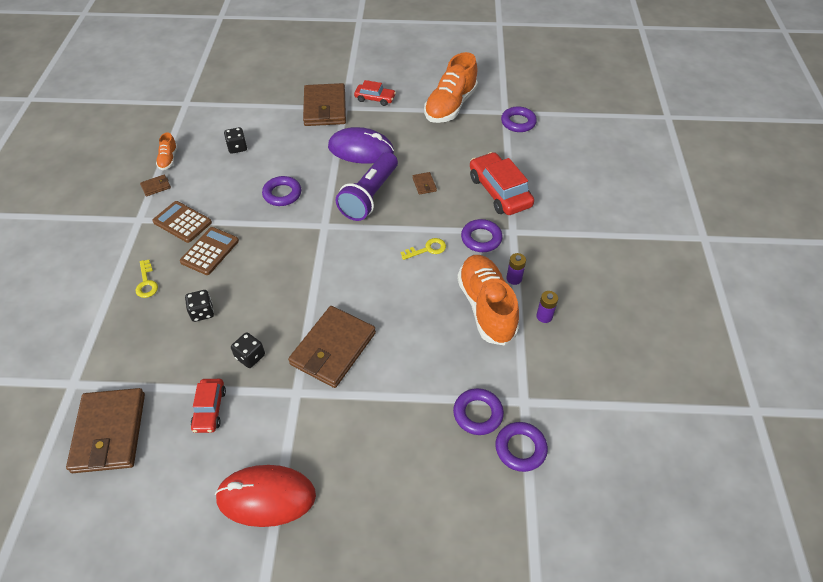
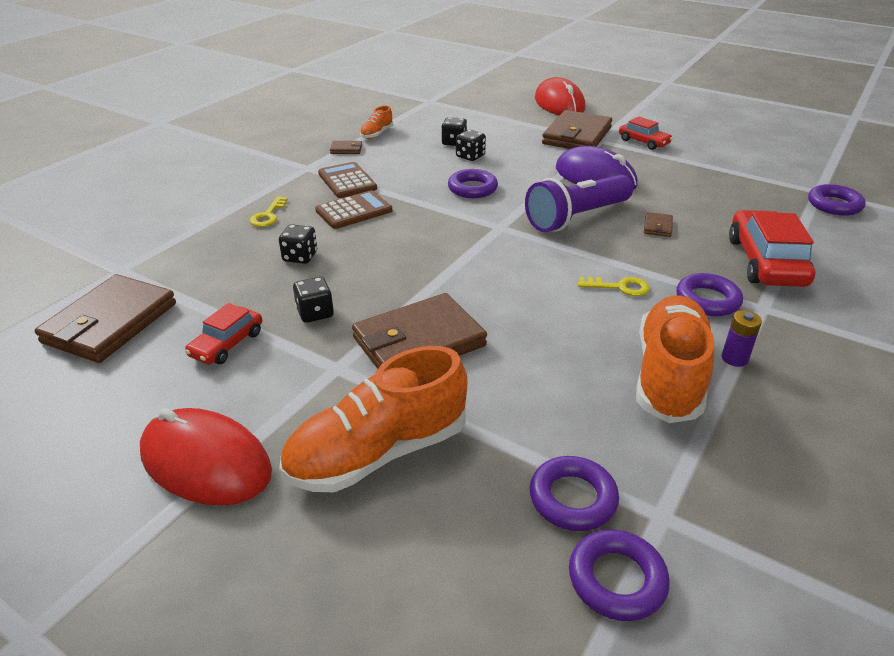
camera: 30 degrees right, 15 degrees down
(259, 159) = (470, 156): none -> black dice
(292, 73) = (559, 104): none -> red mouse
(450, 106) = (741, 169): orange shoe -> orange shoe (377, 453)
(544, 316) = (762, 419): purple battery -> none

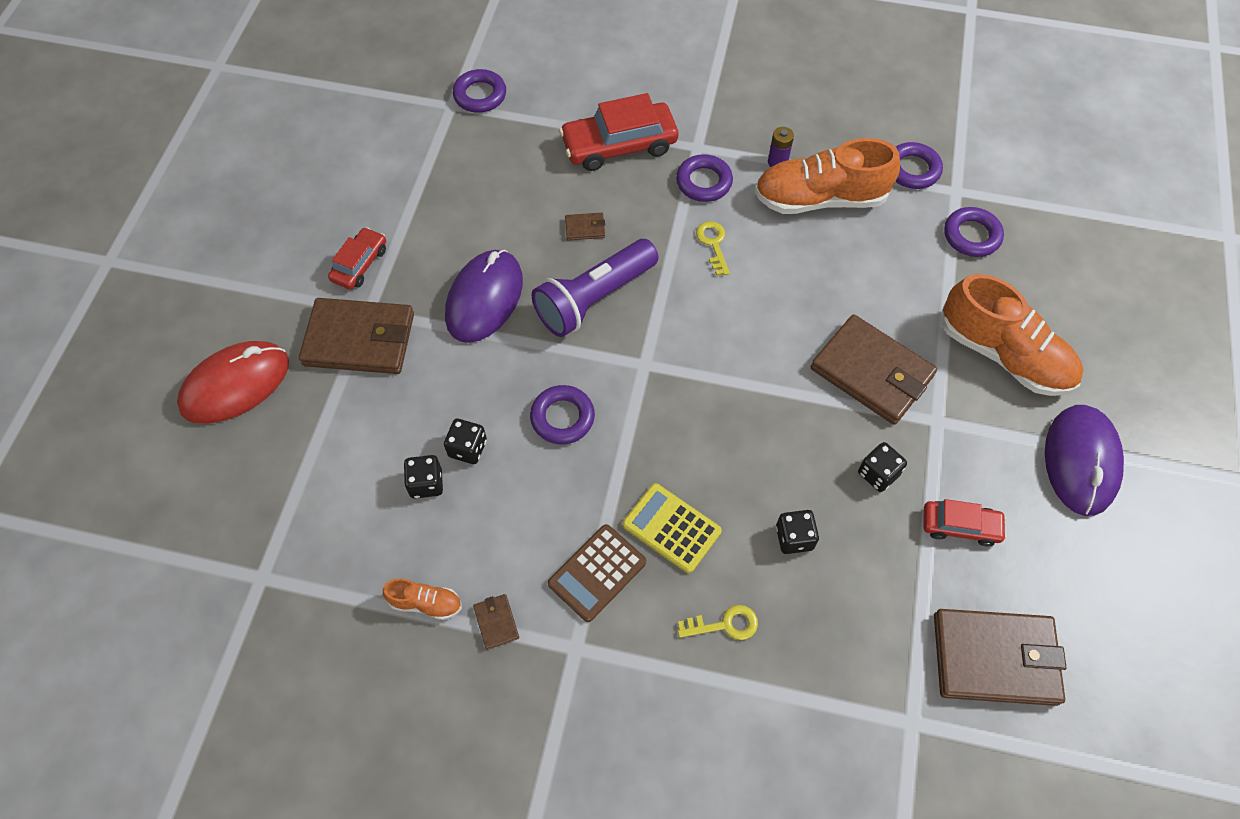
camera: 110 degrees left, 25 degrees up
(206, 462) = (1081, 461): red mouse -> purple mouse
(354, 211) = (671, 528): brown calculator -> yellow calculator
(577, 218) = (594, 299): purple flashlight -> purple flashlight turned 105 degrees clockwise
(616, 579) = (1015, 206): purple ring -> purple ring (912, 169)

